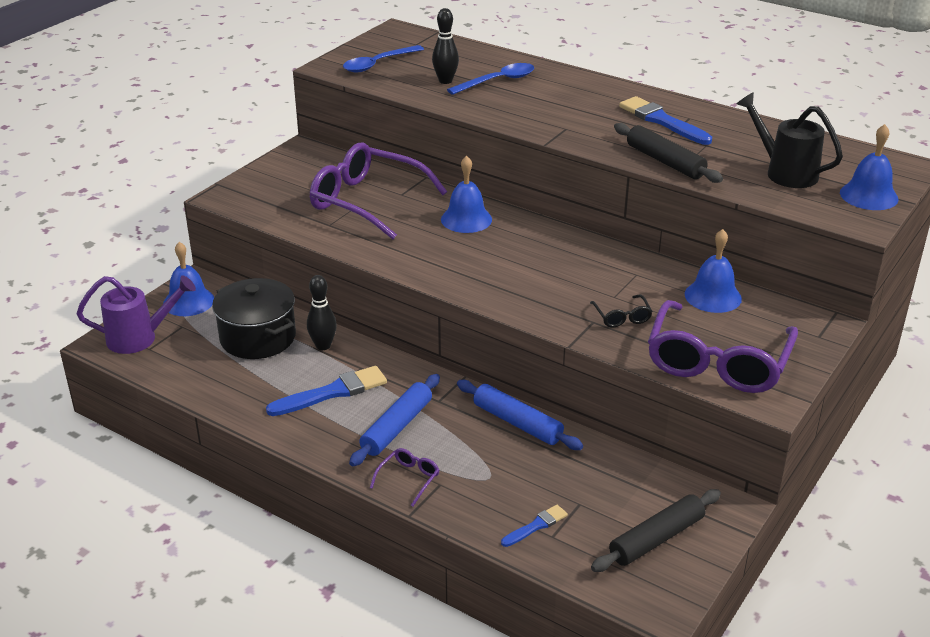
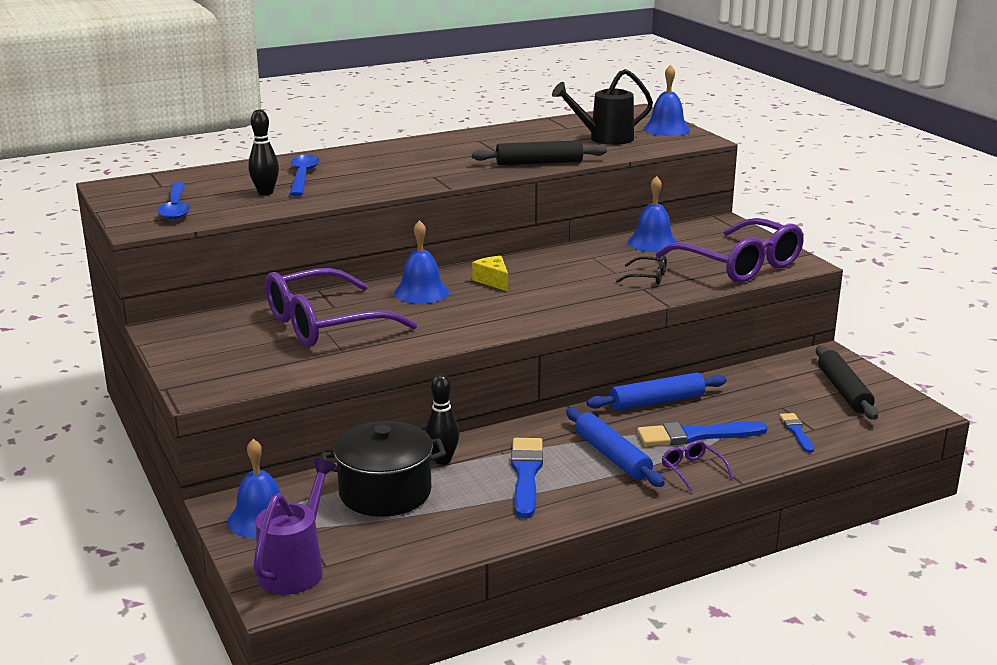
camera: 60 degrees left, 10 degrees down
(524, 243) = (493, 281): none -> yellow cheese
(662, 121) = (471, 148): blue brush -> blue brush (696, 435)

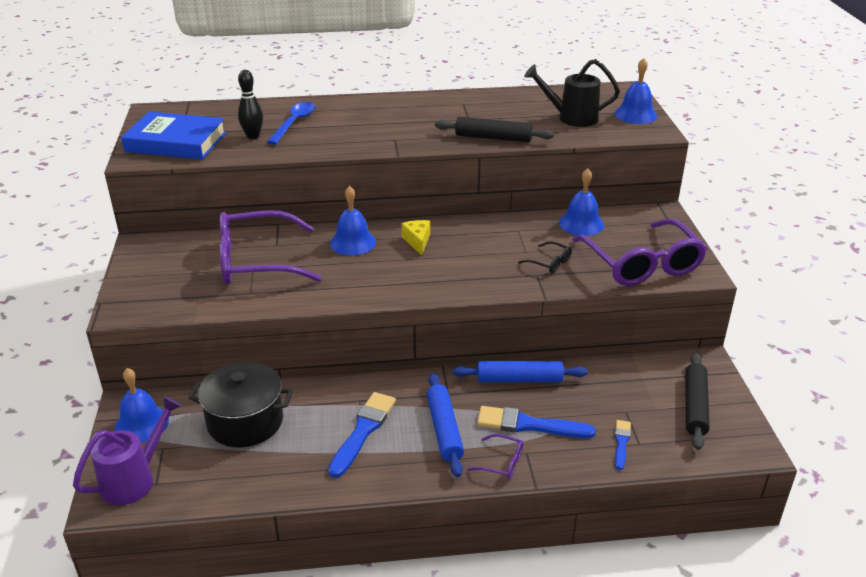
camera: 20 degrees right, 10 degrees up
(176, 208) = (176, 142): blue spoon -> blue book
(442, 460) = (308, 399): black bowling pin -> none
(692, 470) = (501, 462): purple glasses -> purple glasses turned 120 degrees clockwise

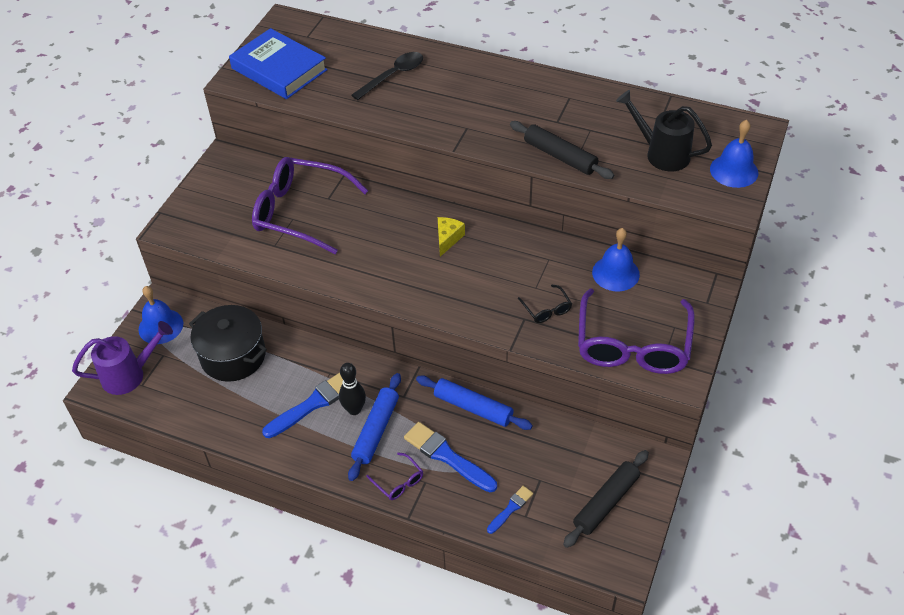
camera: 30 degrees right, 15 degrees up
(253, 136) = (346, 82): black bowling pin -> black bowling pin (354, 409)
(294, 123) = (393, 75): blue spoon -> black spoon
(353, 242) = (392, 219): blue bell -> none

